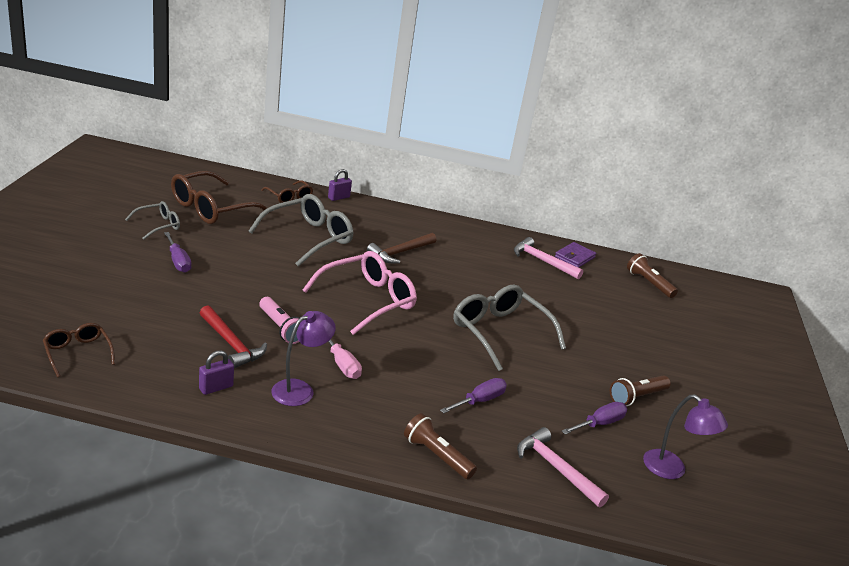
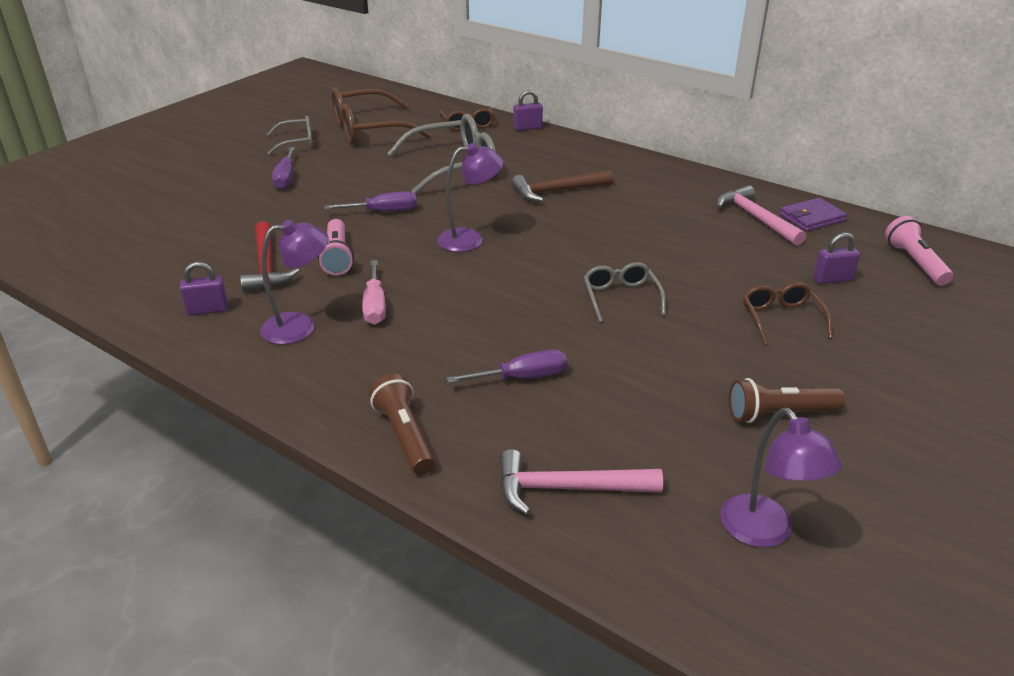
camera: 30 degrees right, 5 degrees up
(77, 353) = (102, 255): brown glasses -> brown glasses (781, 318)
(368, 300) = (470, 239): pink glasses -> purple lamp
(499, 332) = (621, 297): grey glasses -> grey glasses, size x0.54
(556, 468) = (567, 488): pink hammer -> pink hammer turned 75 degrees counterclockwise
(599, 424) = (686, 440): purple screwdriver -> purple screwdriver (383, 211)
(612, 301) = (832, 279): none -> purple padlock
(648, 283) = (915, 262): brown flashlight -> pink flashlight

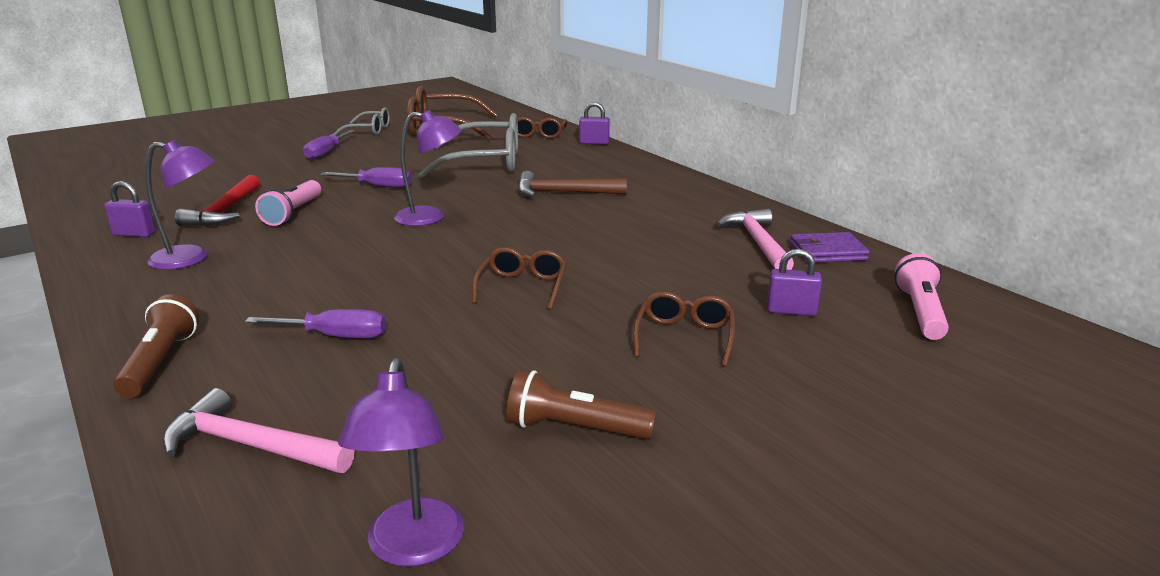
camera: 20 degrees right, 10 degrees down
(375, 306) = (275, 254): pink screwdriver -> none
(621, 297) = (522, 287): grey glasses -> brown glasses

